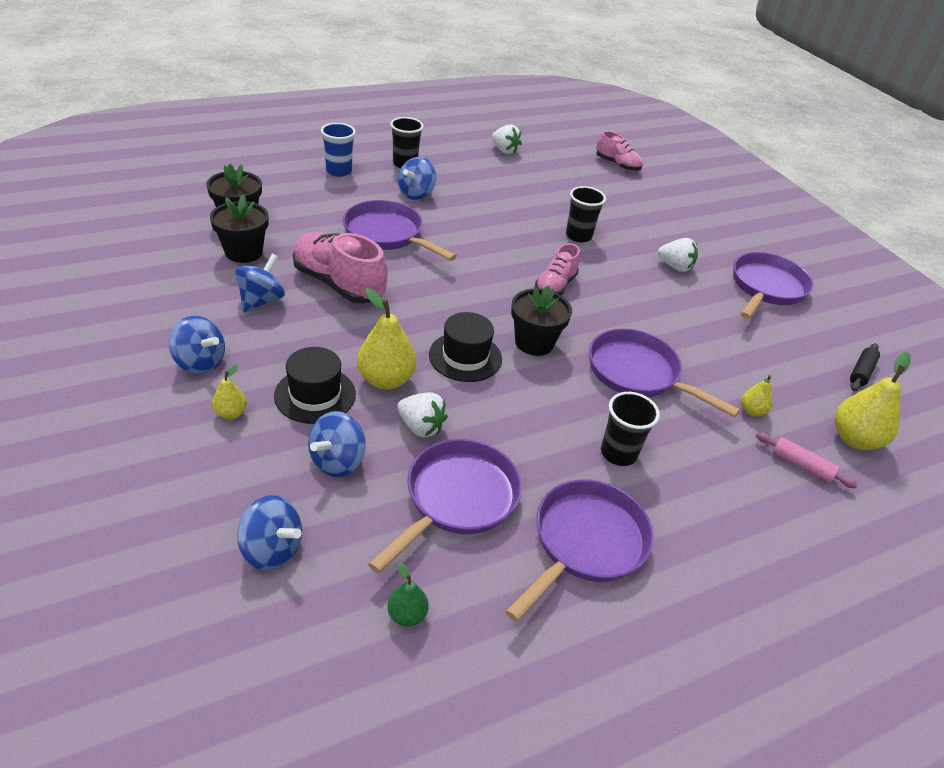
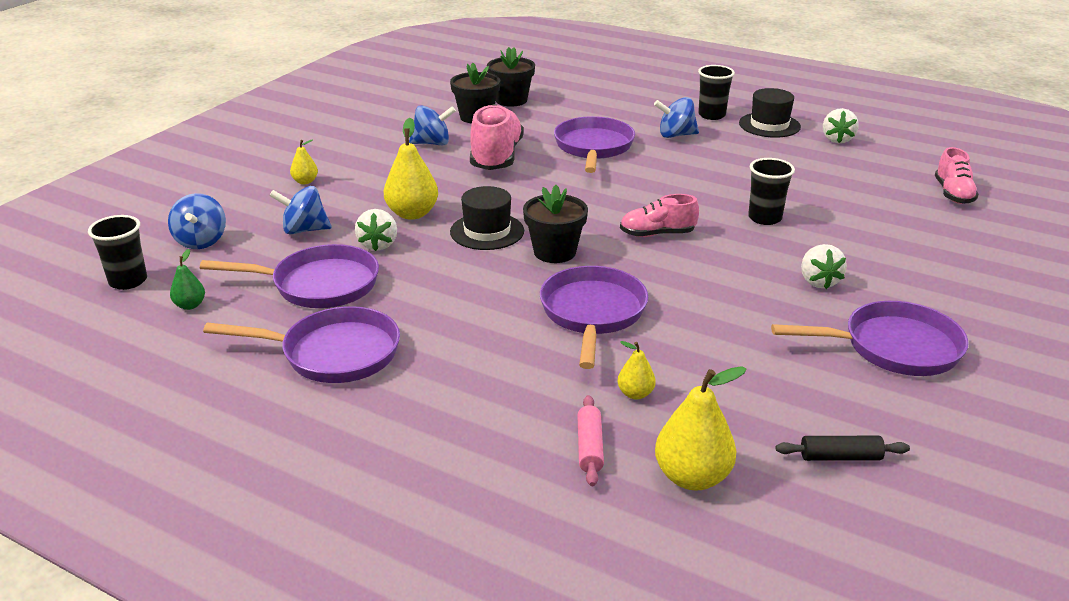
camera: 60 degrees right, 10 degrees down
(200, 363) = (339, 154): blue spinning top -> none
(315, 395) = (360, 198): black hat -> black hat (769, 125)
(339, 171) = (644, 100): blue cup -> none
(618, 453) = (463, 336): black cup -> black cup (128, 281)

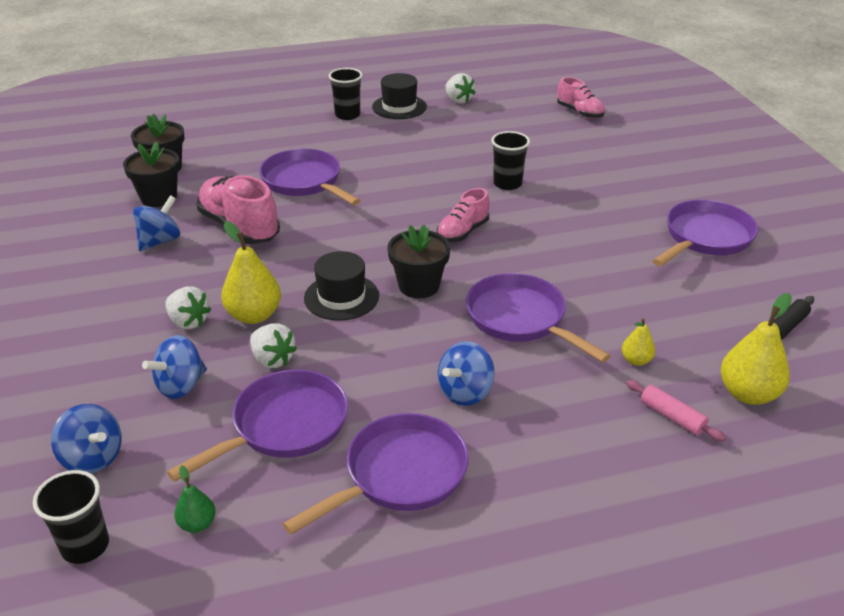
camera: 45 degrees left, 5 degrees up
(305, 181) = (97, 339): yellow pear -> none
(675, 135) = (348, 143): blue spinning top -> blue spinning top (465, 392)
(818, 281) = (605, 215): white strawberry -> white strawberry (188, 322)

